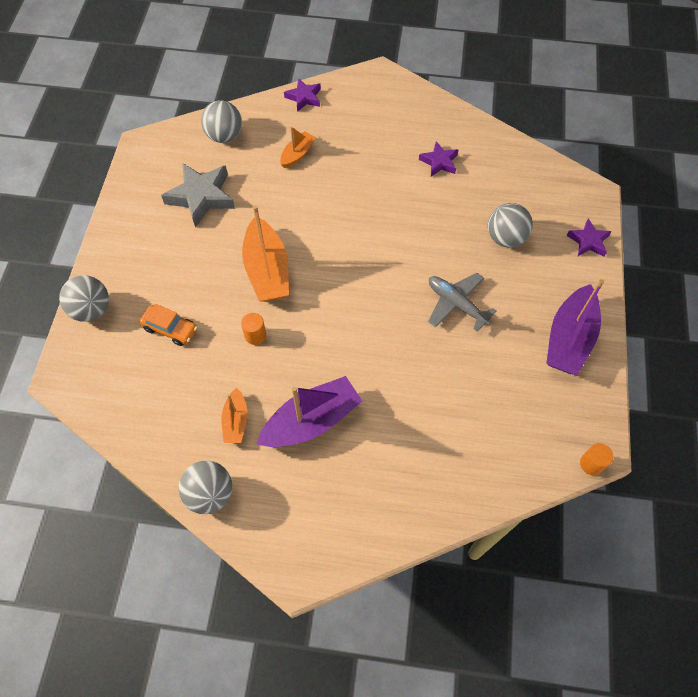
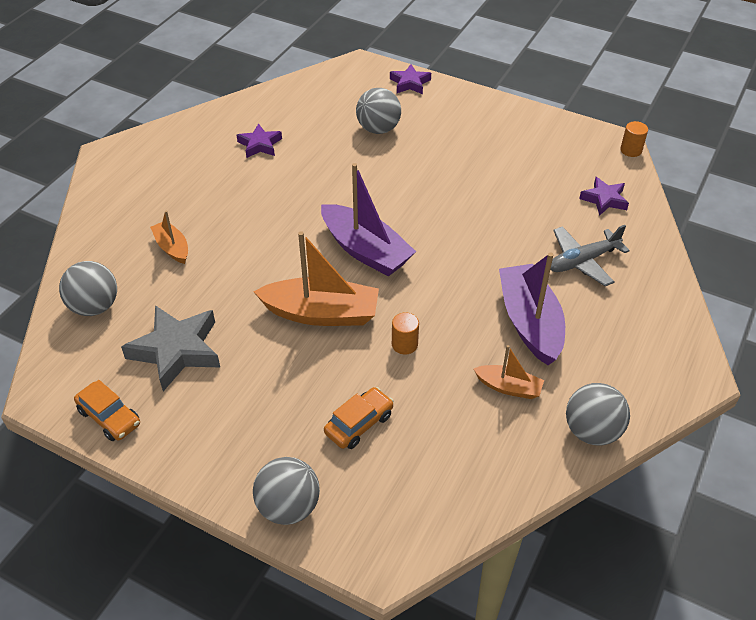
camera: 70 degrees left, 15 degrees down
(135, 185) = (109, 417): none -> orange car
(304, 98) = (91, 221): purple star -> purple star (604, 199)
(456, 304) = (437, 181): grey plane -> grey plane (582, 261)
(569, 339) = (506, 125): purple boat -> purple boat (365, 250)

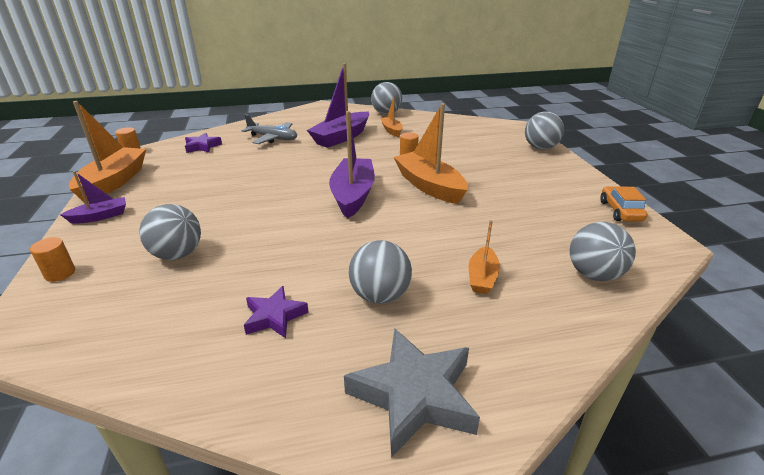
camera: 130 degrees left, 15 degrees down
(176, 350) = (545, 216): grey star -> grey star (414, 395)
(221, 192) = (380, 296): none -> grey ball
(359, 424) = (474, 150): orange car -> none
(410, 83) = (60, 273): purple star -> orange cylinder
(482, 109) = (100, 216): none -> purple boat
(552, 126) = (114, 182): none -> orange boat

